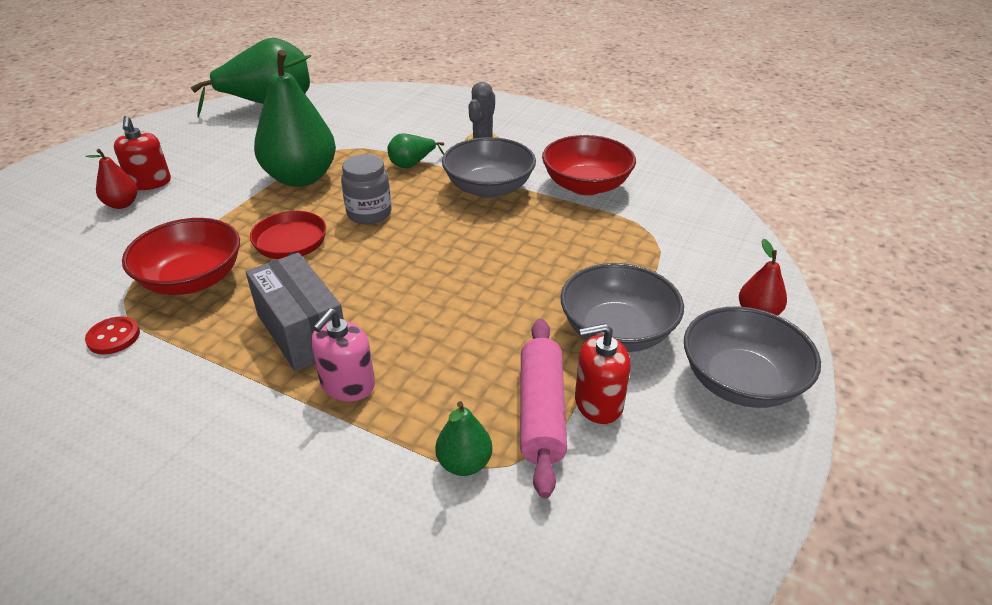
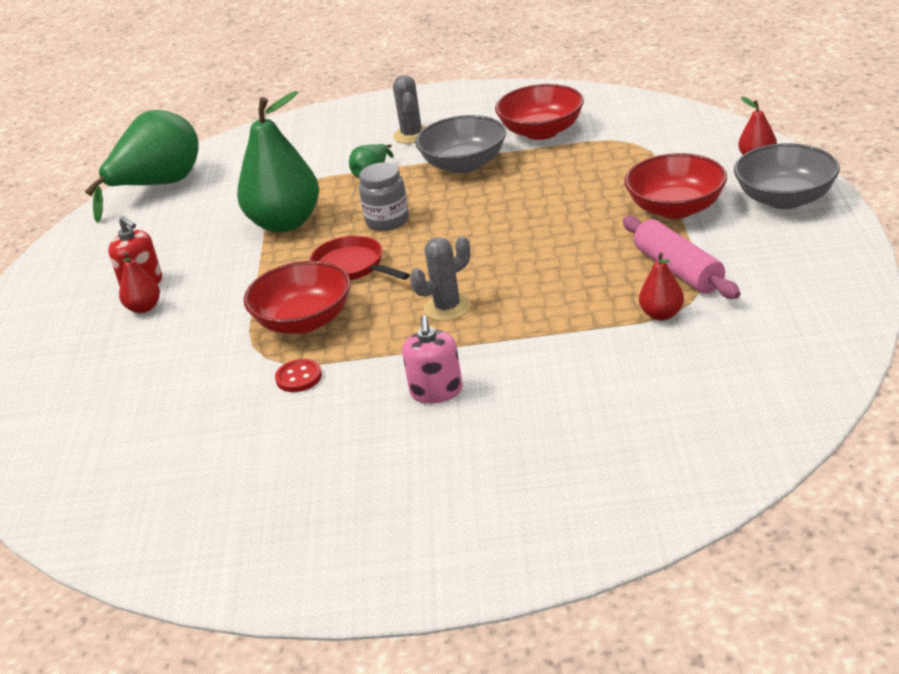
camera: 25 degrees left, 5 degrees down
(302, 331) = (447, 308): grey box -> grey cactus
(347, 385) = (527, 317): pink soap dispenser -> pink soap dispenser (436, 391)
(464, 463) = (661, 314): green pear -> red pear
(598, 403) = (709, 249): red soap dispenser -> none
(617, 331) = (676, 208): grey bowl -> red bowl

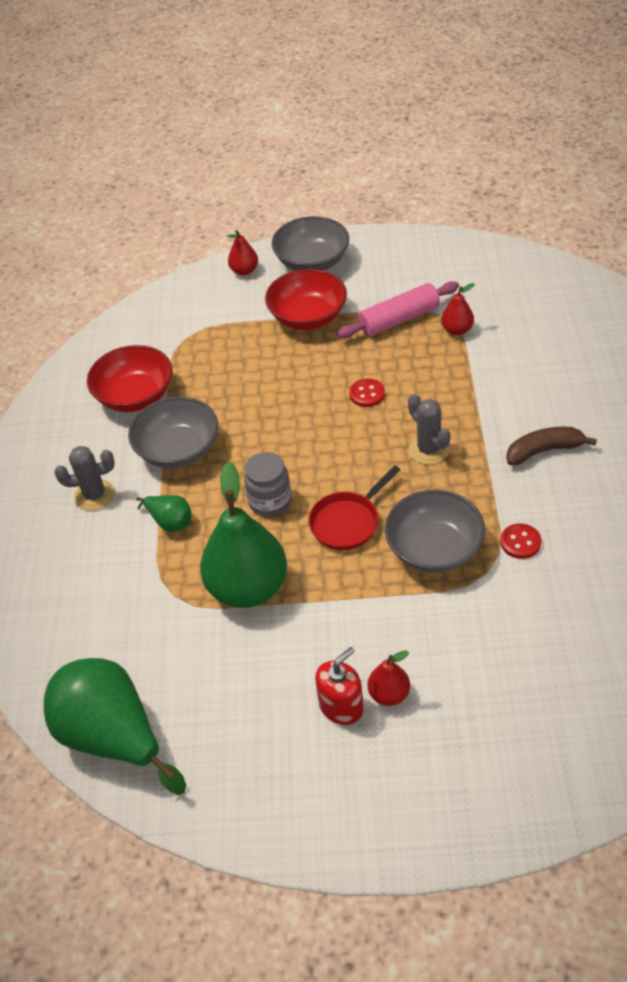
camera: 90 degrees left, 15 degrees up
(304, 321) = (434, 549): red bowl -> grey bowl
(436, 391) = (544, 451): pink soap dispenser -> brown banana
(541, 260) = (367, 394): none -> red button

